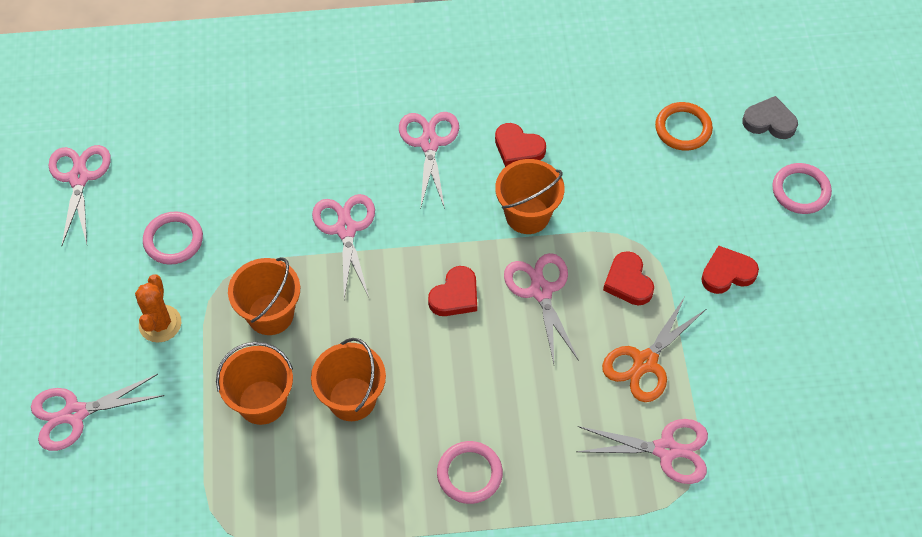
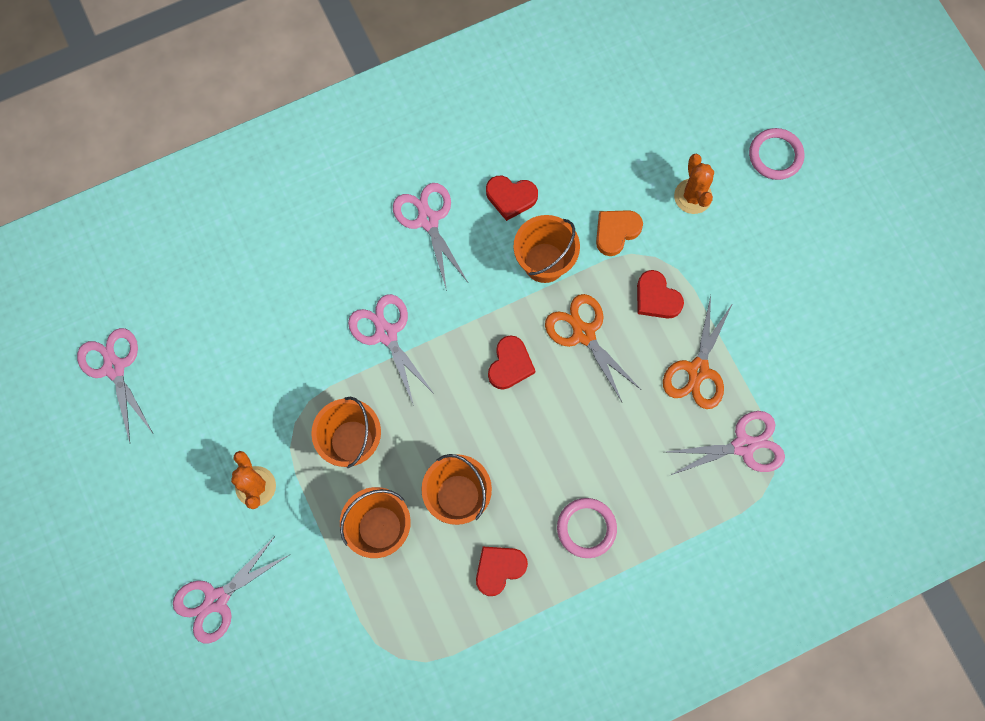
camera: 20 degrees left, 15 degrees up
(173, 240) = (232, 400): pink ring -> none
(541, 291) = (583, 334): pink scissors -> orange scissors
(610, 210) = (616, 232): none -> orange heart
(683, 128) = (651, 127): orange ring -> none
(701, 202) = (693, 196): none -> orange cactus
(727, 273) = (739, 259): red heart -> red heart (499, 569)
(769, 121) = (725, 94): grey heart -> none

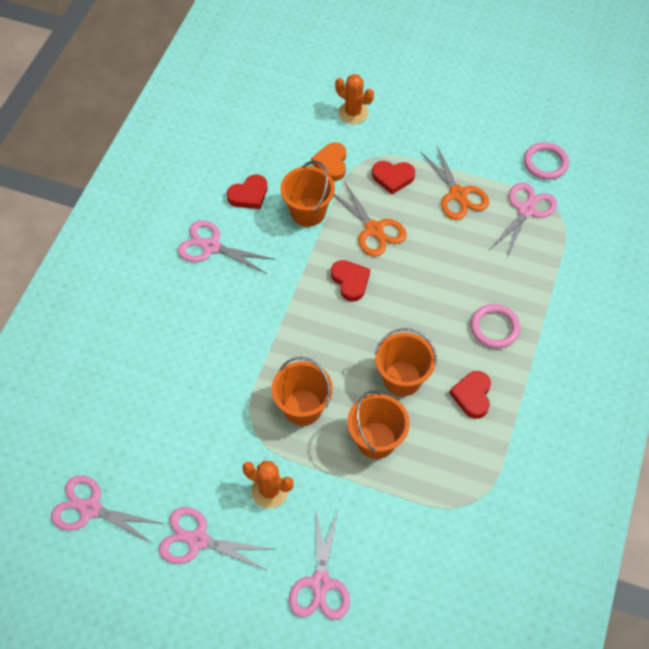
camera: 45 degrees left, 15 degrees down
(386, 334) = (255, 329): pink scissors -> pink scissors (198, 540)
(583, 334) = (374, 229): orange scissors -> orange scissors turned 135 degrees counterclockwise
(775, 155) = (374, 59): pink ring -> pink ring (545, 163)

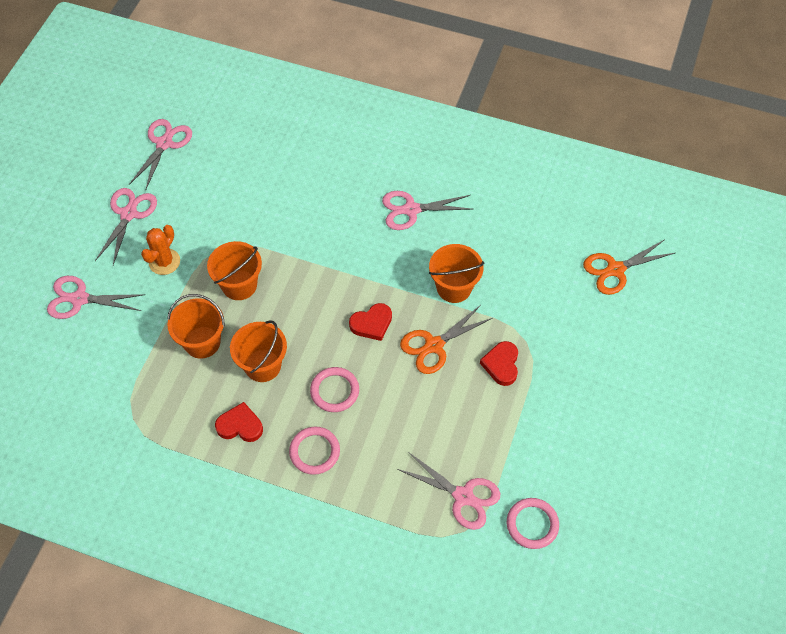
camera: 90 degrees right, 0 degrees up
(211, 247) = (411, 210): pink scissors -> pink scissors turned 120 degrees counterclockwise
(249, 195) = (473, 237): red heart -> none
(331, 163) = (516, 308): orange heart -> none
(353, 113) = (588, 329): orange cactus -> none
(428, 312) = (334, 391): none -> pink ring
(458, 194) = (482, 427): orange scissors -> orange scissors (615, 270)

